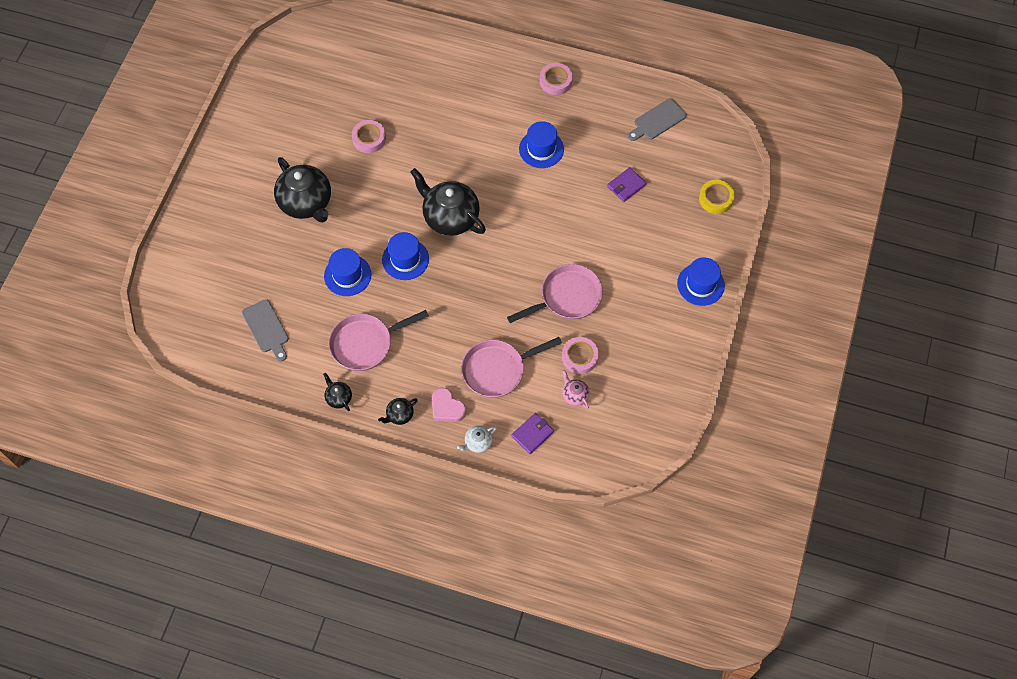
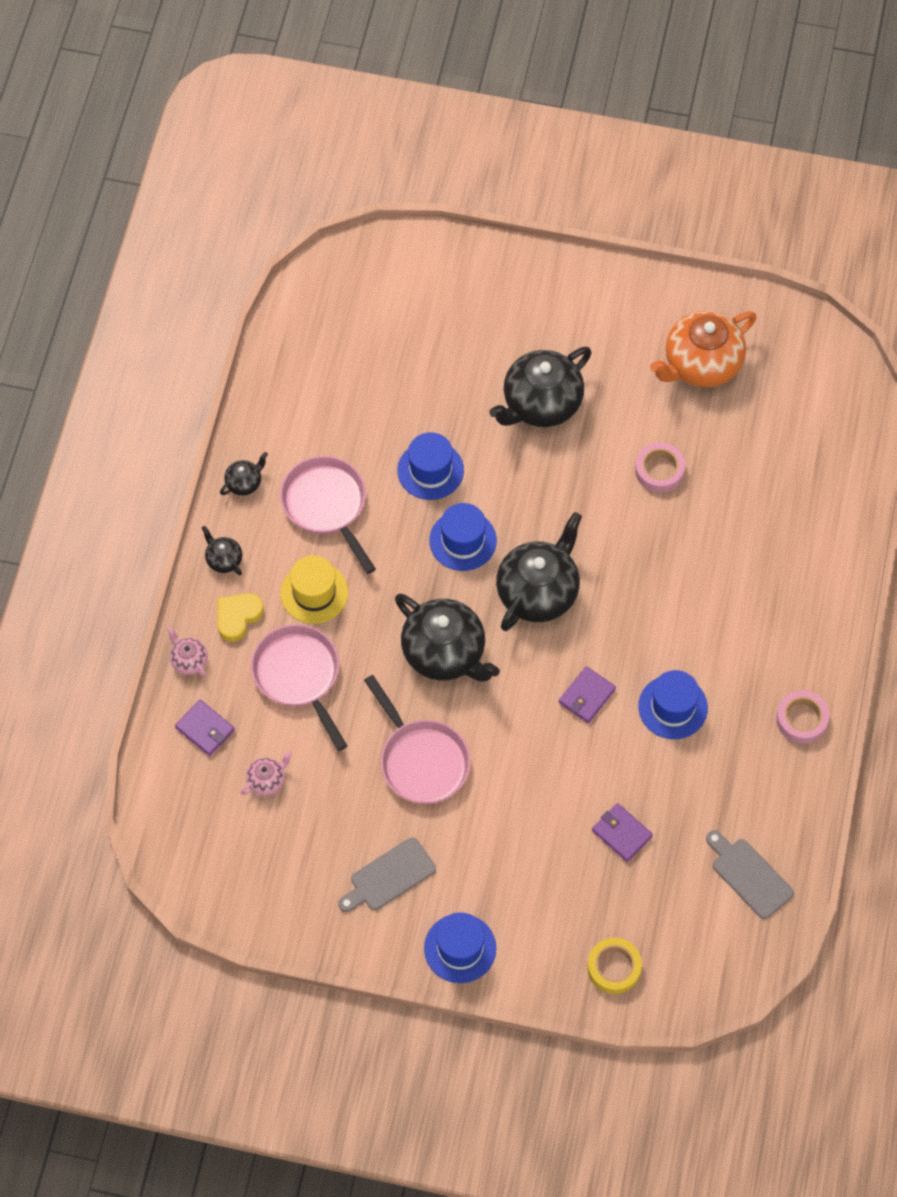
camera: 85 degrees right, 0 degrees up
(266, 328) = (340, 383): grey cutting board -> grey cutting board (389, 877)
(293, 107) = (701, 364): none -> orange teapot
(433, 356) = (314, 593): none -> yellow hat
(447, 408) = (238, 617): pink heart -> yellow heart
(478, 442) = (189, 660): white teapot -> pink teapot
(489, 277) = (445, 653): none -> black teapot
(529, 196) = (586, 696): none -> purple wallet
(580, 357) = (326, 783): pink tape -> none

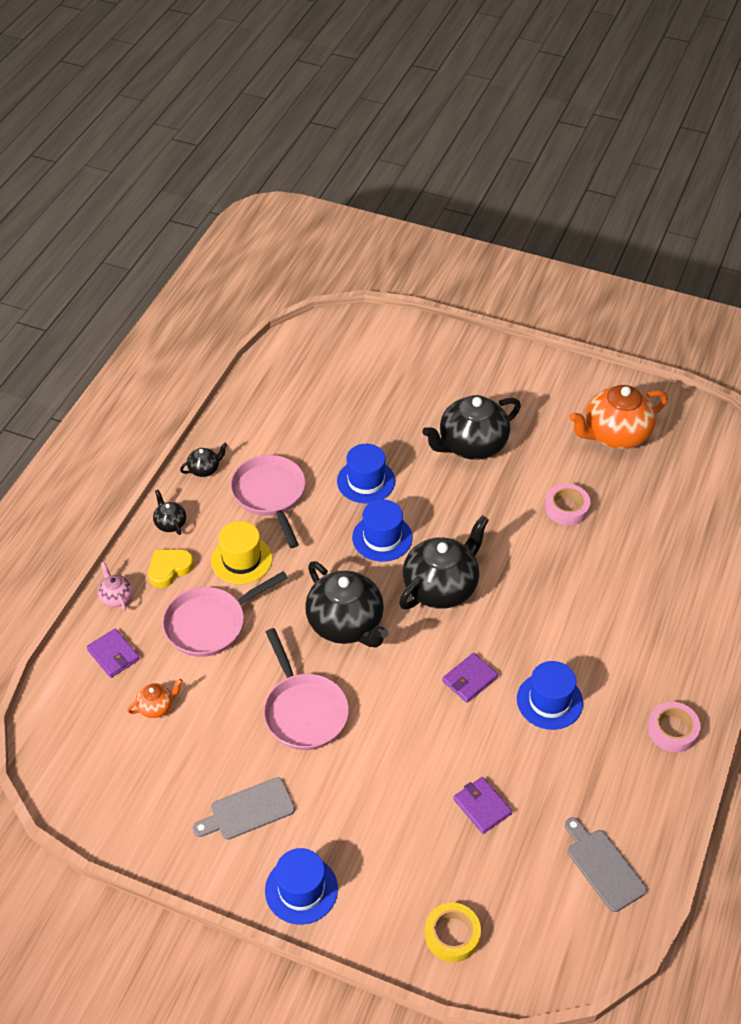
camera: 10 degrees right, 15 degrees down
(267, 780) = (156, 707): pink teapot -> orange teapot
(299, 676) = (210, 624): pink pan -> pink pan turned 105 degrees counterclockwise

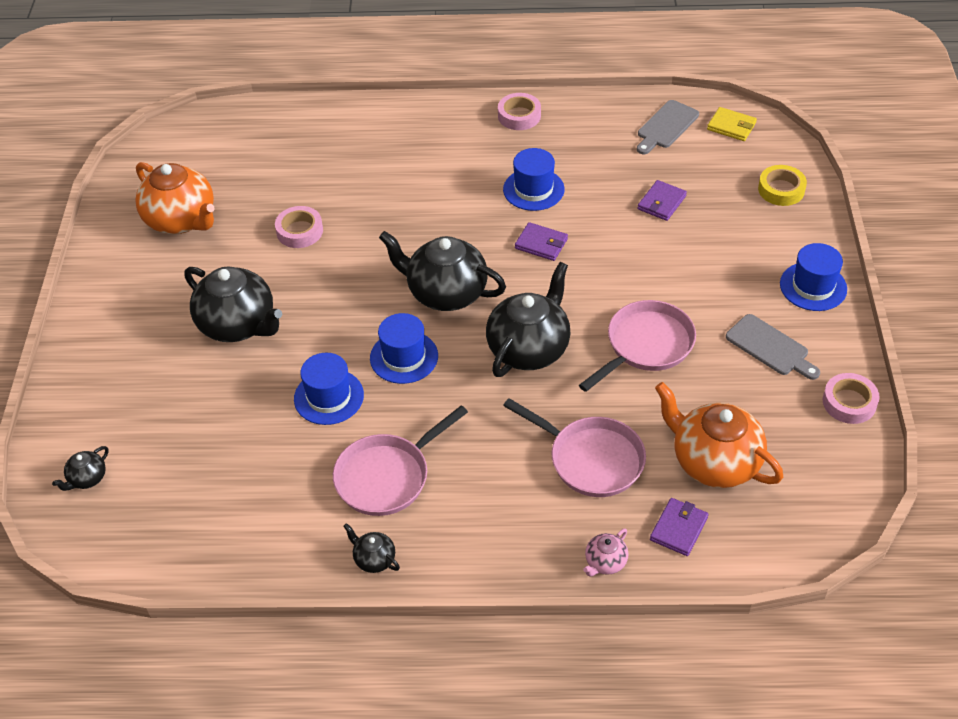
camera: 110 degrees left, 0 degrees up
(152, 843) = (849, 402): none -> pink tape
(156, 707) = (714, 462): orange teapot -> orange teapot, size x2.22
(169, 569) = (540, 528): yellow heart -> none
(170, 523) = (474, 557): black teapot -> black teapot (87, 478)
(241, 560) = (493, 466): yellow hat -> none
(578, 937) = (731, 126): none -> yellow wallet

